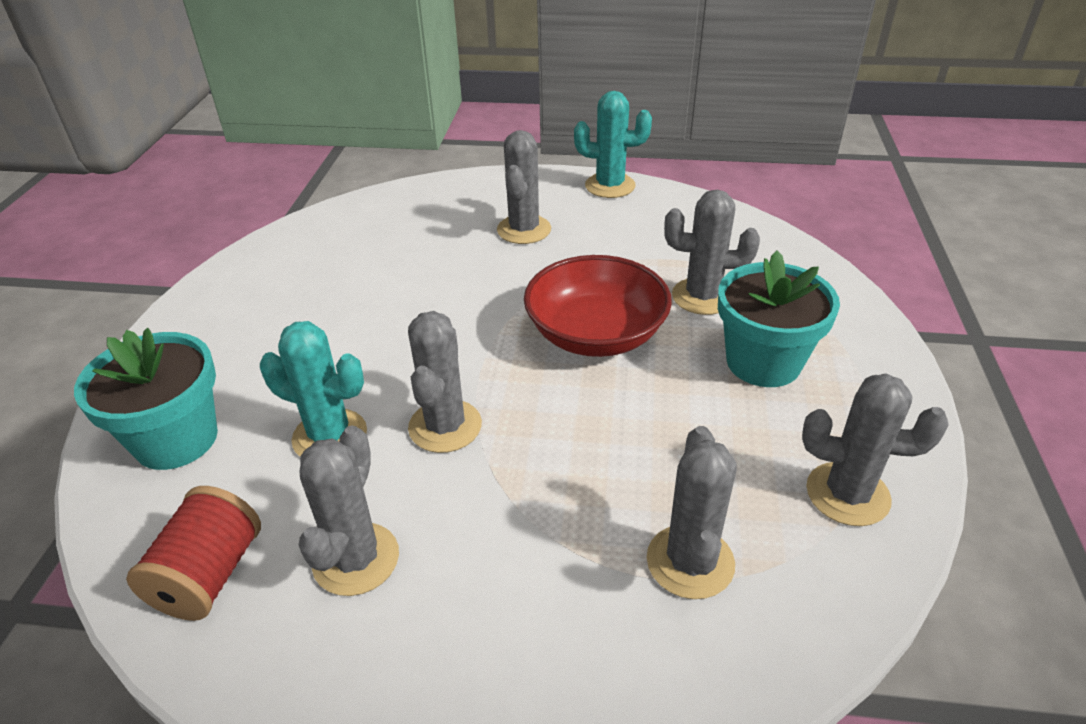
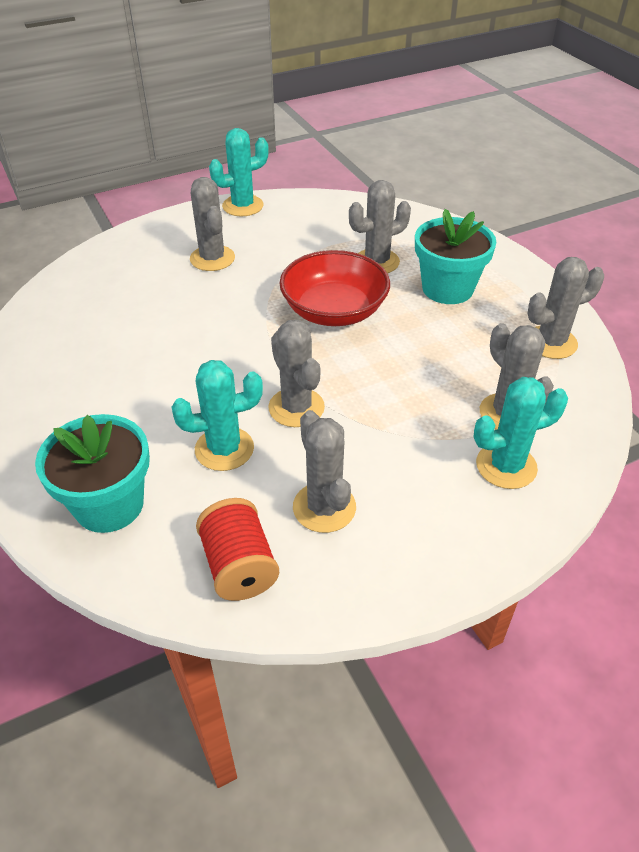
camera: 35 degrees left, 5 degrees up
(619, 633) = (506, 466): none -> turquoise cactus

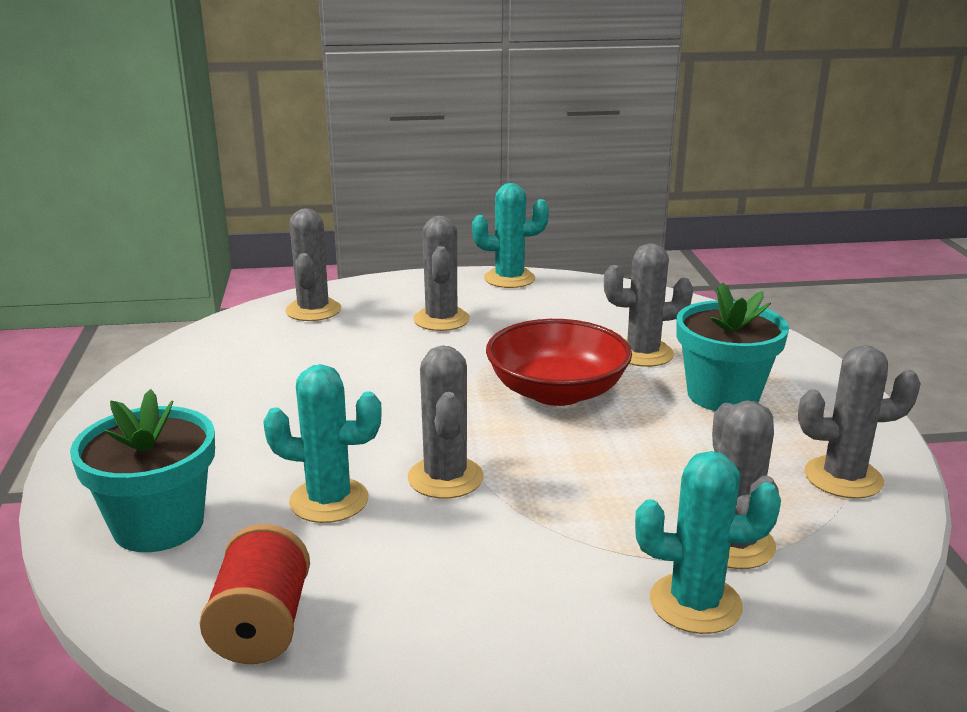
camera: 20 degrees right, 20 degrees down
(324, 507) = (411, 590): grey cactus -> grey cactus (313, 310)

